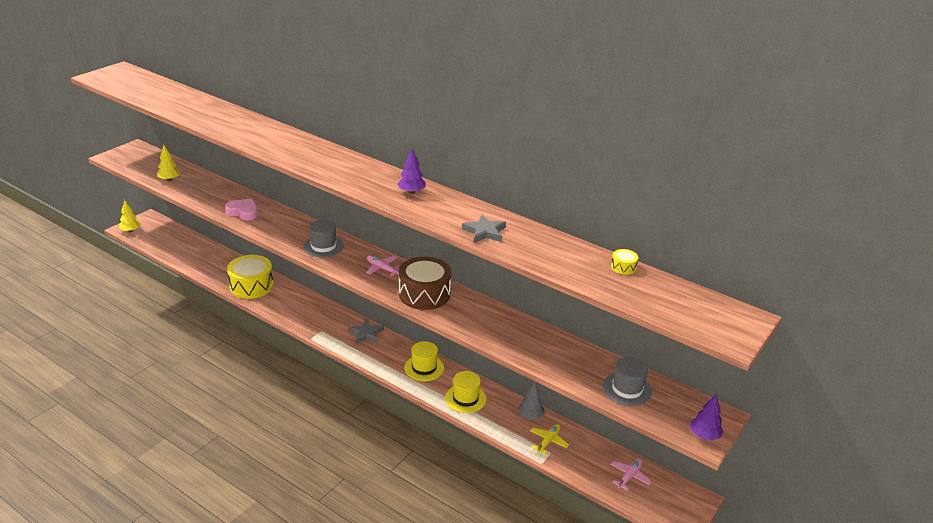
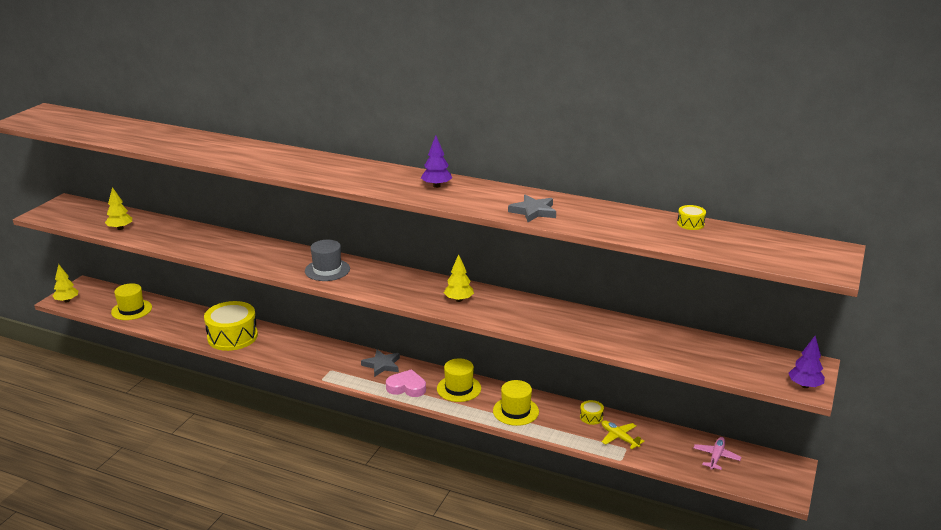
camera: 10 degrees left, 5 degrees down
(178, 247) = (131, 310): none -> yellow hat
(243, 212) = (221, 249): pink heart -> pink heart (406, 387)
(382, 269) = (402, 282): pink plane -> none
(424, 294) = (459, 300): brown drum -> yellow tree
(530, 416) = (591, 417): grey tree -> yellow drum
(548, 441) = (619, 438): yellow plane -> yellow plane turned 60 degrees counterclockwise
(627, 389) = (709, 356): grey hat -> none

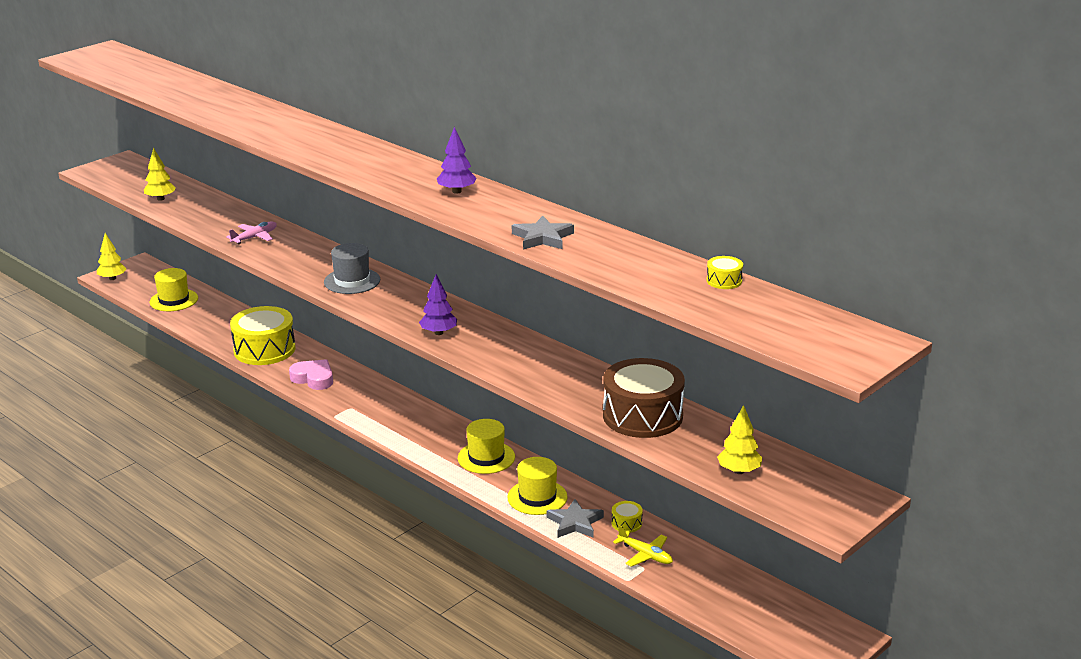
camera: 20 degrees right, 0 degrees up
(382, 365) = (413, 413): grey star -> grey star (575, 523)
(406, 387) = (425, 444): pink heart -> pink heart (313, 378)
(459, 300) = (478, 340): yellow tree -> yellow tree (739, 471)
(619, 438) = (645, 554): yellow plane -> yellow plane turned 150 degrees clockwise
(620, 335) = (642, 416): none -> brown drum
(716, 457) = (754, 603): pink plane -> pink plane (254, 237)
(804, 385) = (831, 519): purple tree -> purple tree (438, 333)

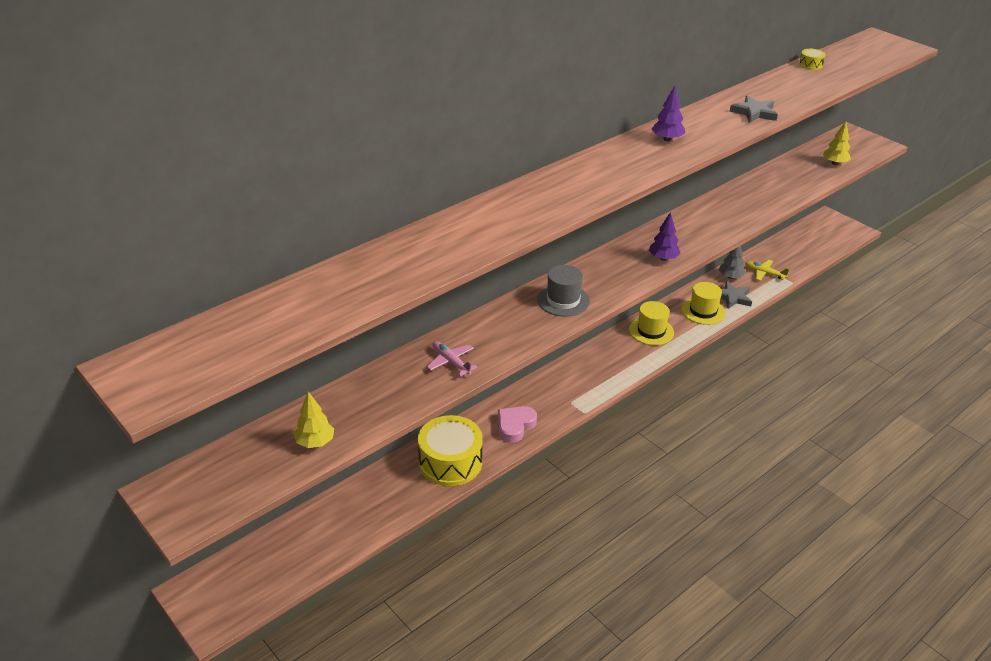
camera: 85 degrees left, 10 degrees up
(112, 278) = (222, 616): yellow tree -> none
(174, 300) = (310, 546): yellow hat -> none
(626, 523) = (730, 277): yellow drum -> grey tree
(642, 416) = (777, 186): brown drum -> none
(645, 554) = (764, 273): yellow plane -> yellow plane turned 105 degrees counterclockwise

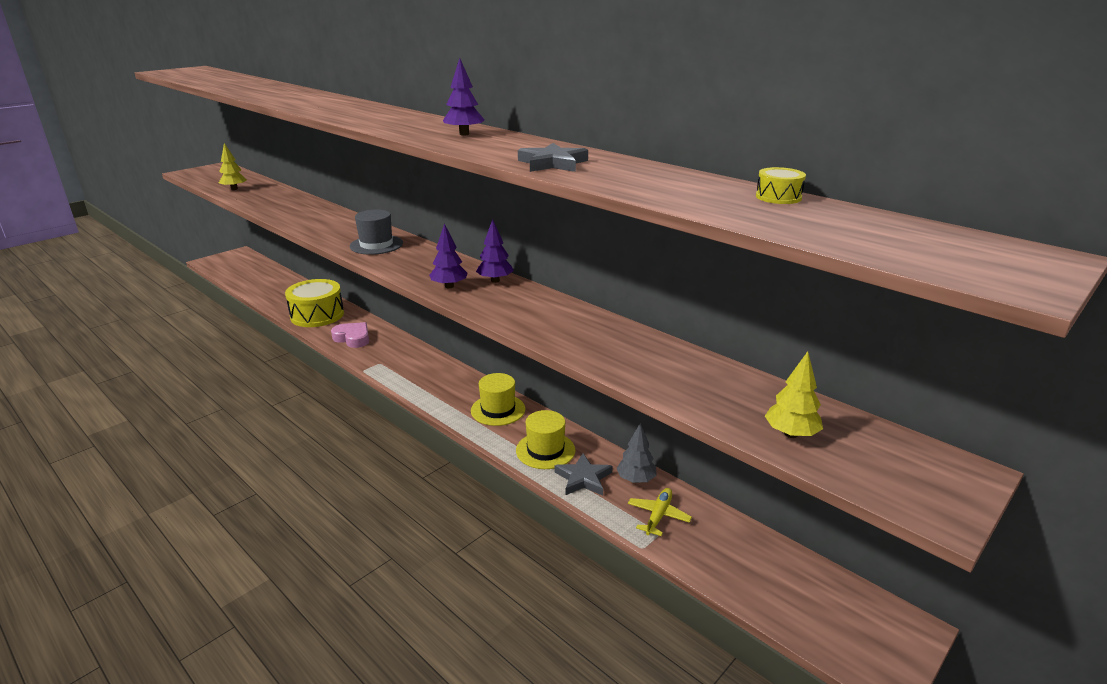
camera: 85 degrees right, 10 degrees down
(451, 362) = (301, 214): pink plane -> none
(650, 237) = (495, 280): none -> purple tree

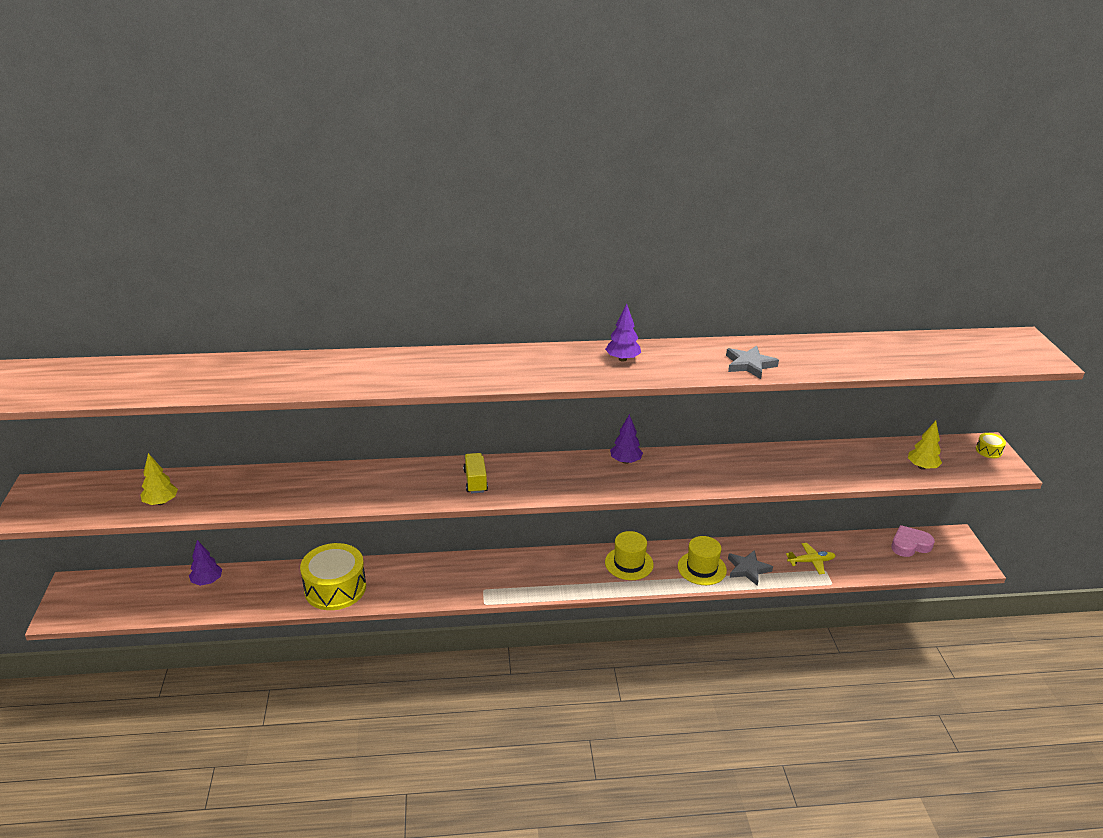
camera: 50 degrees left, 5 degrees up
(353, 338) = (416, 586): pink heart -> pink heart (909, 545)
(376, 245) = (475, 481): grey hat -> yellow truck
(449, 286) = (611, 484): purple tree -> purple tree (207, 581)
(636, 479) = (769, 549): grey tree -> none
(658, 516) = (811, 562): yellow plane -> yellow plane turned 105 degrees clockwise
(778, 197) = (890, 341): yellow drum -> yellow drum (988, 451)

